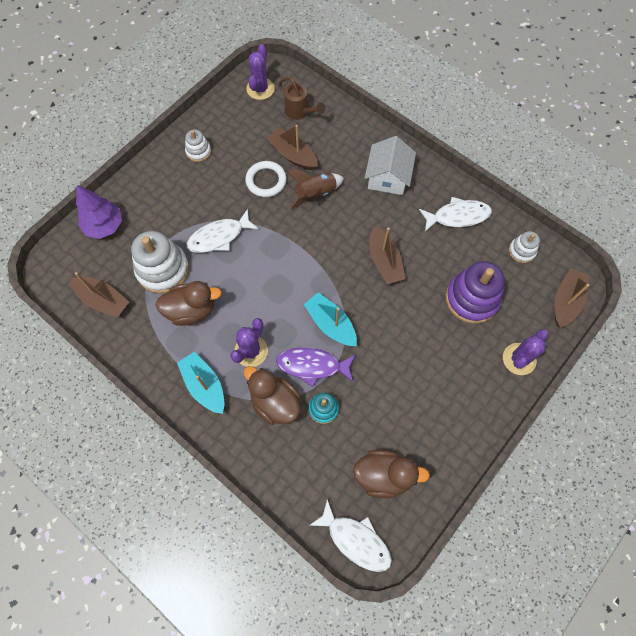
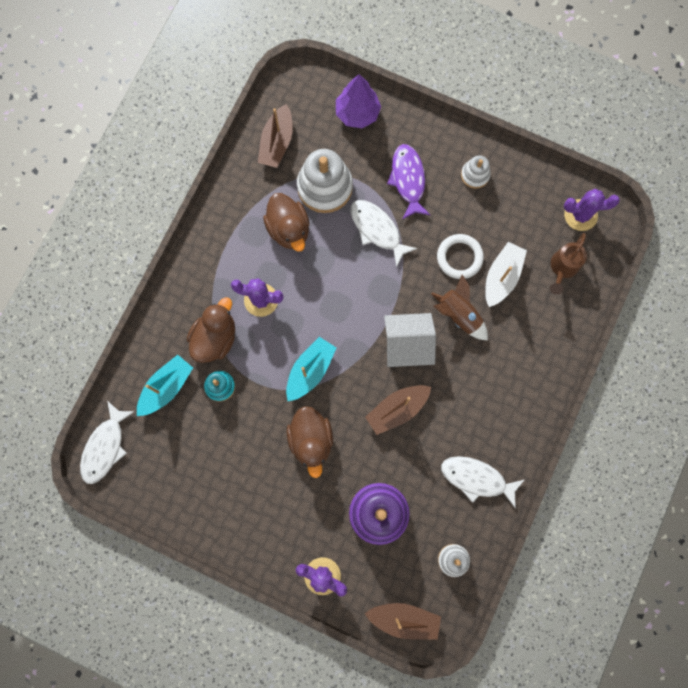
camera: 75 degrees right, 10 degrees up
(204, 385) = (215, 267): turquoise boat -> turquoise boat (166, 387)
(293, 155) = (501, 277): brown boat -> white boat
(312, 365) = (261, 364): purple fish -> purple fish (408, 180)
(383, 475) = (169, 460): brown duck -> brown duck (311, 440)
(388, 177) = (504, 389): white house -> white house (407, 344)
(457, 216) = (477, 479): white fish -> white fish turned 135 degrees clockwise

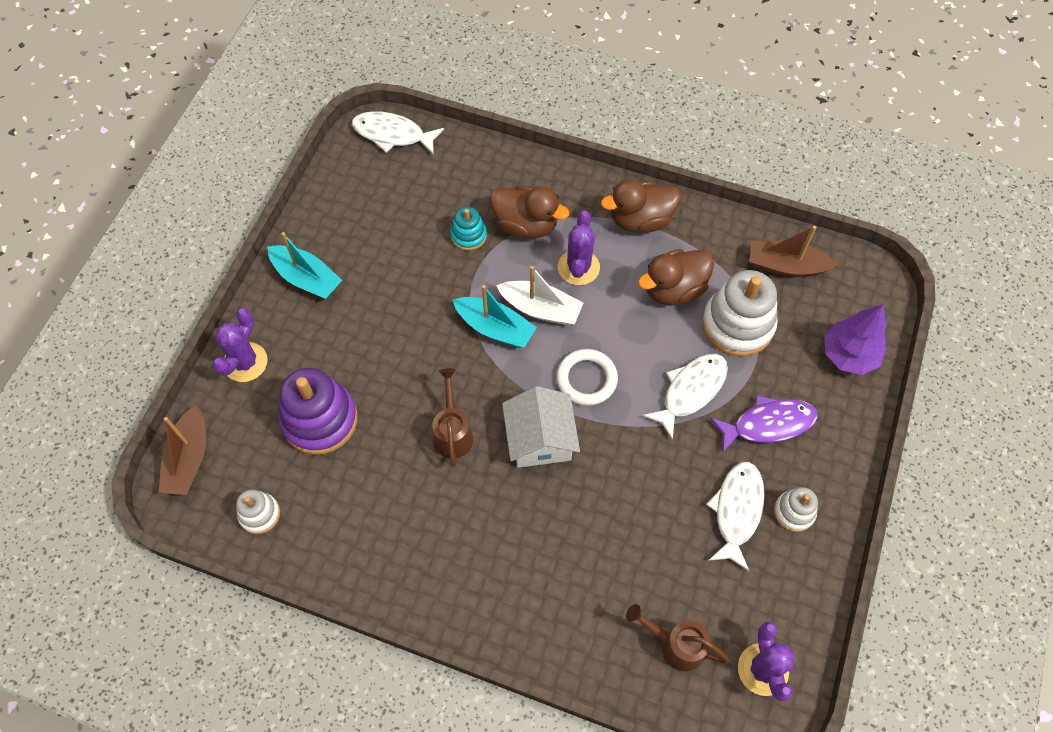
camera: 85 degrees right, 15 degrees down
(166, 387) = (463, 183): turquoise boat -> turquoise boat (306, 278)
(311, 440) = (408, 336): brown duck -> brown duck (640, 220)
(397, 409) = (453, 432): brown boat -> brown watering can
(459, 257) = (669, 498): white ring -> white ring (586, 379)
(459, 315) = (587, 502): brown rocket -> none
(477, 479) = (365, 538): white fish -> white fish (737, 511)
(501, 277) = (649, 557): white boat -> white boat (540, 309)

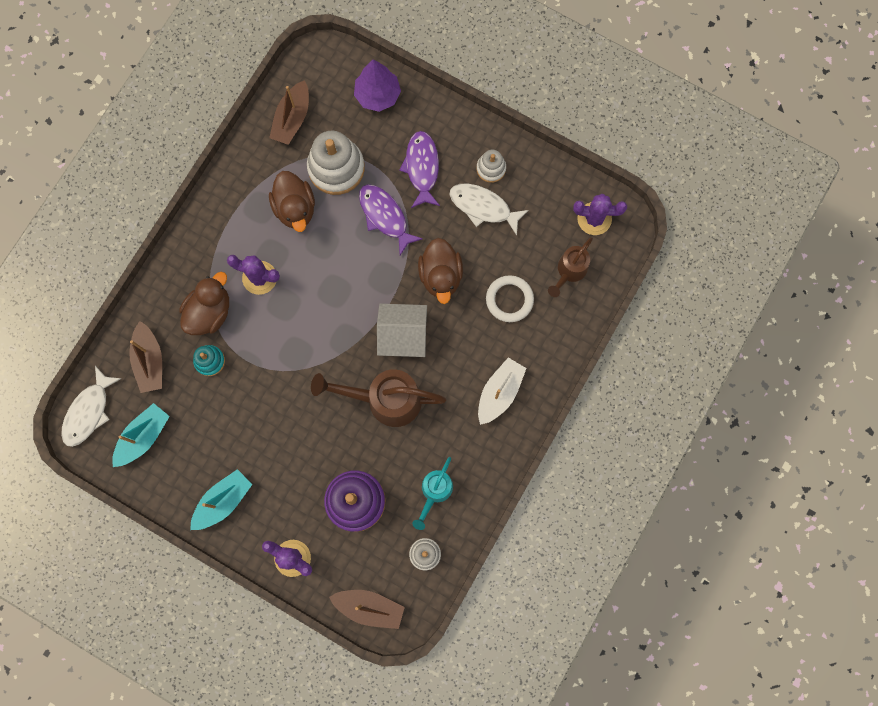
camera: 80 degrees left, 15 degrees up
(341, 512) = (434, 492): none -> turquoise watering can
(453, 432) = (385, 399): brown watering can -> brown watering can, size x1.70
(458, 178) = (149, 361): none -> brown boat
(495, 328) = (302, 353): turquoise boat -> turquoise boat (143, 437)
(540, 309) = (291, 314): white boat -> white boat (499, 392)
(586, 379) = (360, 291): white ring -> white ring (509, 299)
(640, 220) = (225, 219): brown duck -> brown duck (440, 276)
(690, 391) = (385, 216): white fish -> purple fish

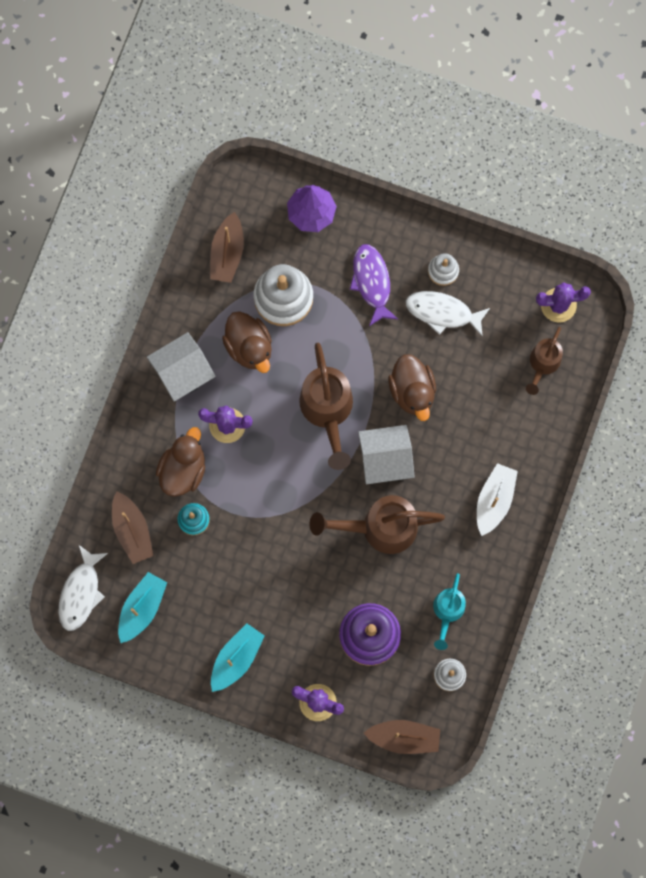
camera: 10 degrees left, 0 degrees up
(228, 221) = (182, 372): none -> white house
(357, 280) = (327, 411): none -> brown watering can
(385, 216) = (343, 339): purple fish -> none
(509, 299) = (487, 403): white ring -> none

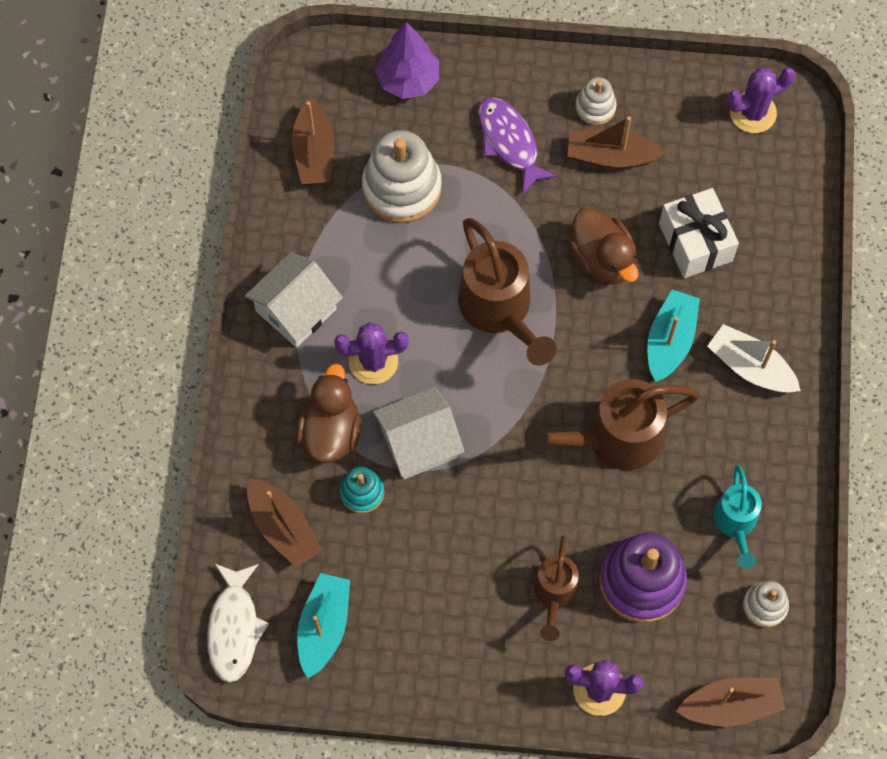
camera: 15 degrees left, 10 degrees down
(236, 658) = (471, 660): turquoise boat -> turquoise boat (670, 341)
(249, 347) = (375, 258): brown duck -> none
(385, 459) = (593, 351): white house -> white house (419, 443)
(443, 312) = (610, 156): white fish -> brown boat
(484, 395) = (695, 242): none -> white gift
(494, 500) = (750, 367): white boat -> white boat turned 60 degrees counterclockwise
(542, 364) = (756, 186): brown watering can -> brown watering can (554, 594)

